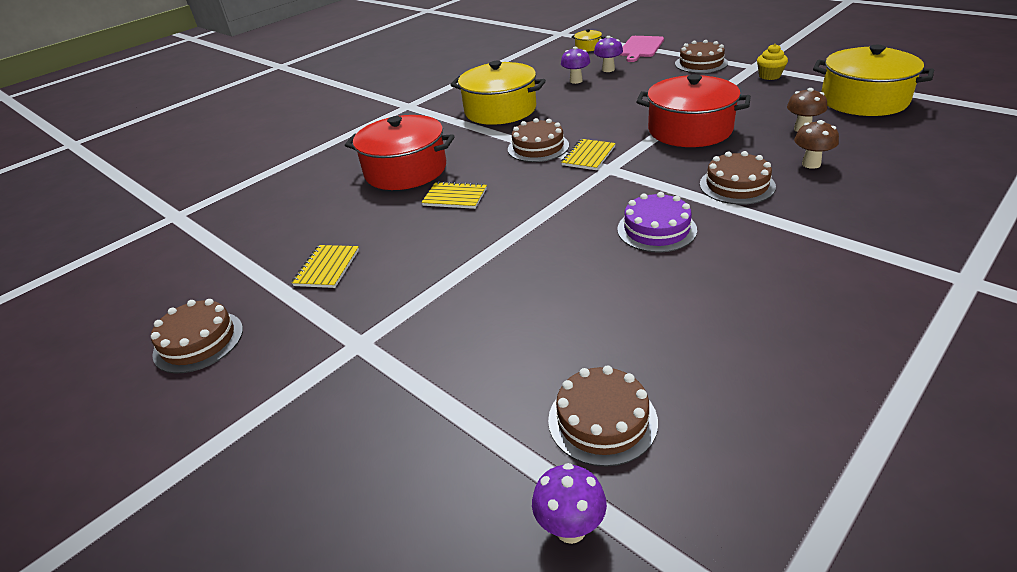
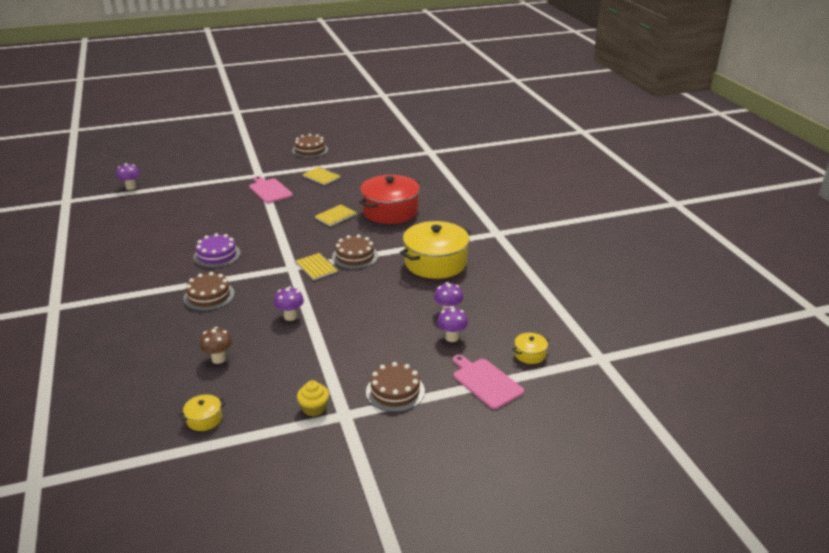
camera: 115 degrees right, 5 degrees down
(417, 294) = (269, 190): none -> pink cutting board
(602, 420) = (150, 203): brown cake -> none
(690, 130) = (290, 317): red pot -> purple mushroom
(811, 164) = (183, 332): brown mushroom -> none
(863, 100) = (204, 419): yellow pot -> yellow pot, size x0.43

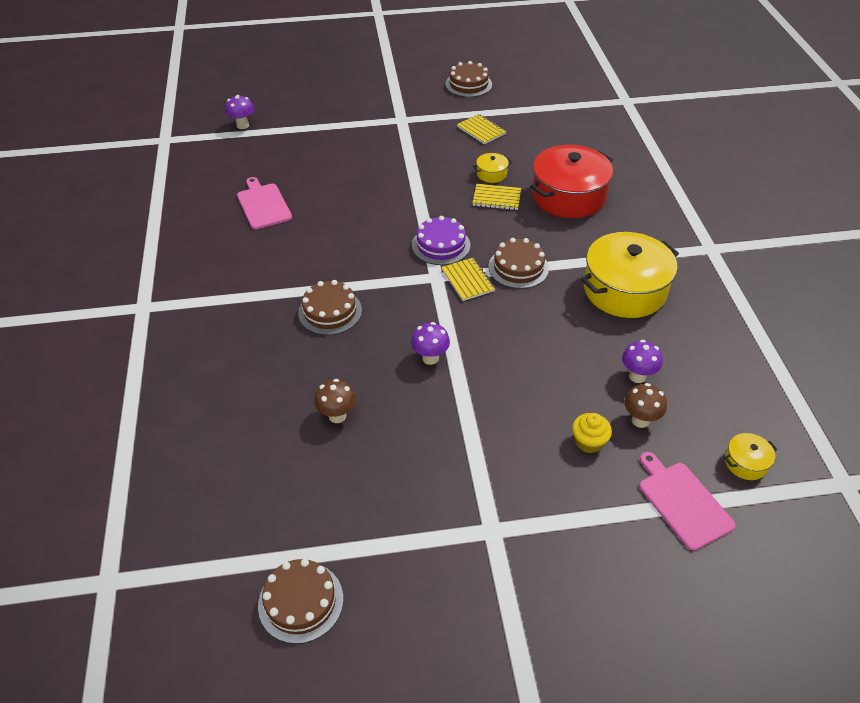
camera: 10 degrees right, 15 degrees up
(204, 419) = (315, 511): yellow pot -> yellow pot (491, 174)
(217, 255) = (343, 246): purple cake -> purple cake (441, 245)
(269, 190) = (413, 146): pink cutting board -> pink cutting board (263, 205)
(314, 408) = (453, 514): yellow cupcake -> yellow cupcake (588, 442)
(336, 216) = (496, 198): yellow notebook -> yellow notebook turned 45 degrees clockwise
(395, 391) = (560, 500): brown cake -> brown cake (301, 601)
(451, 338) = (640, 420): purple mushroom -> brown mushroom

